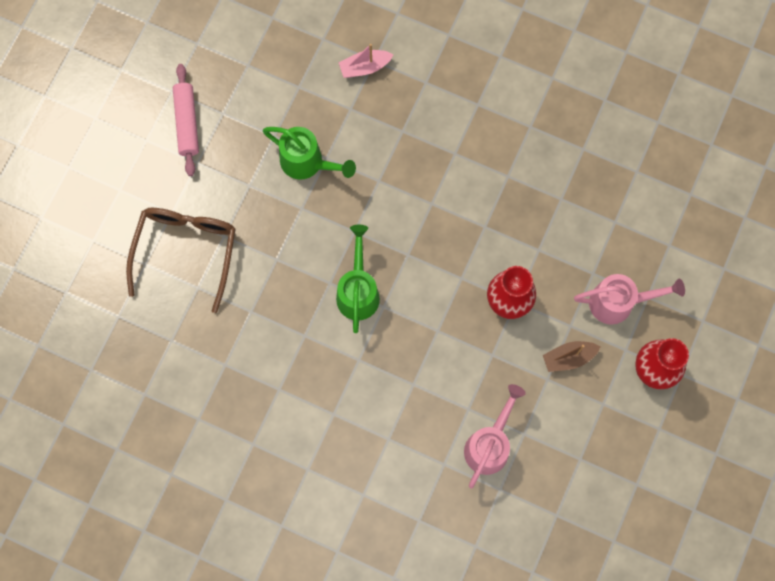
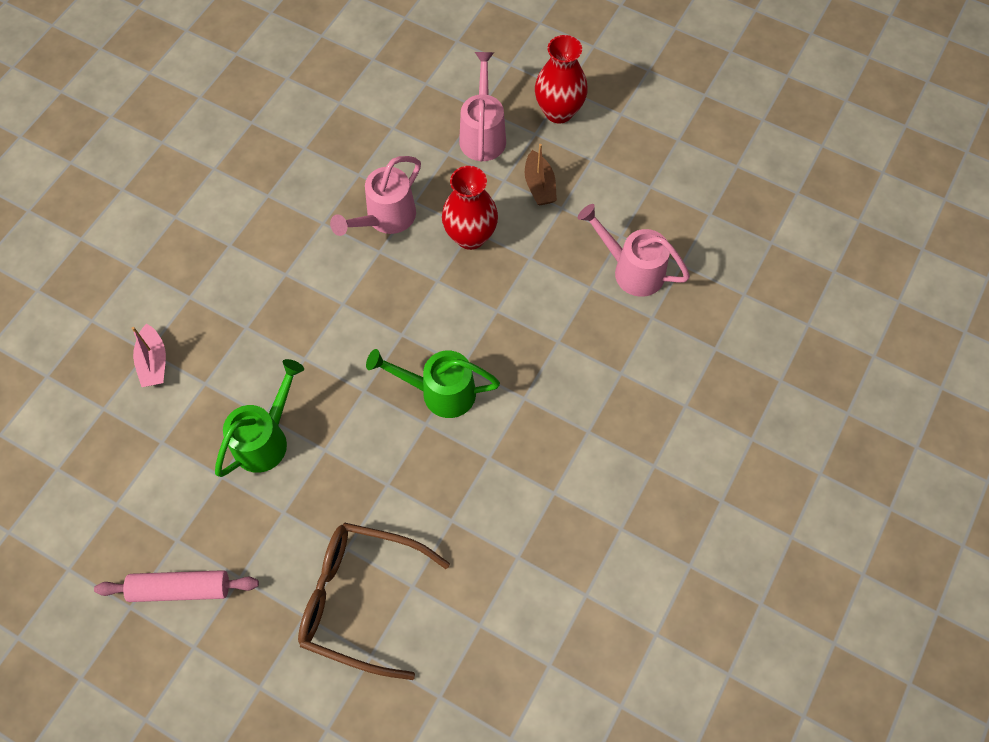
camera: 85 degrees left, 10 degrees down
(518, 228) = (386, 218): none -> pink watering can

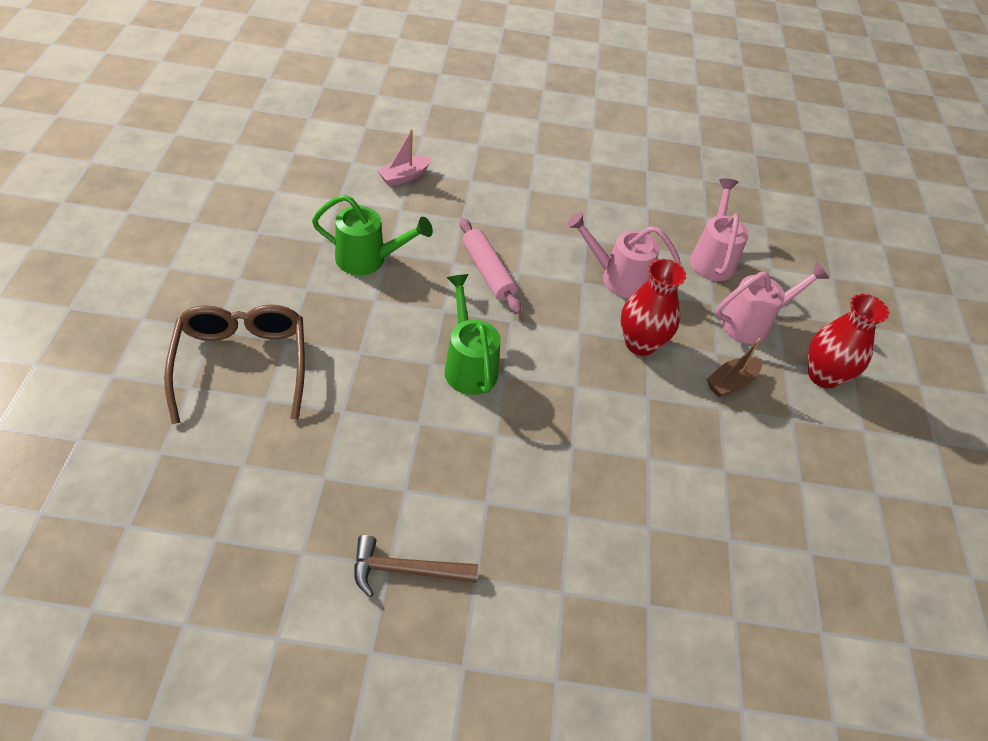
camera: 60 degrees right, 15 degrees down
(180, 588) = (217, 246): pink rolling pin -> pink rolling pin (488, 272)
(629, 516) = (406, 570): none -> brown hammer
(632, 270) = (692, 492): pink watering can -> pink watering can (712, 258)

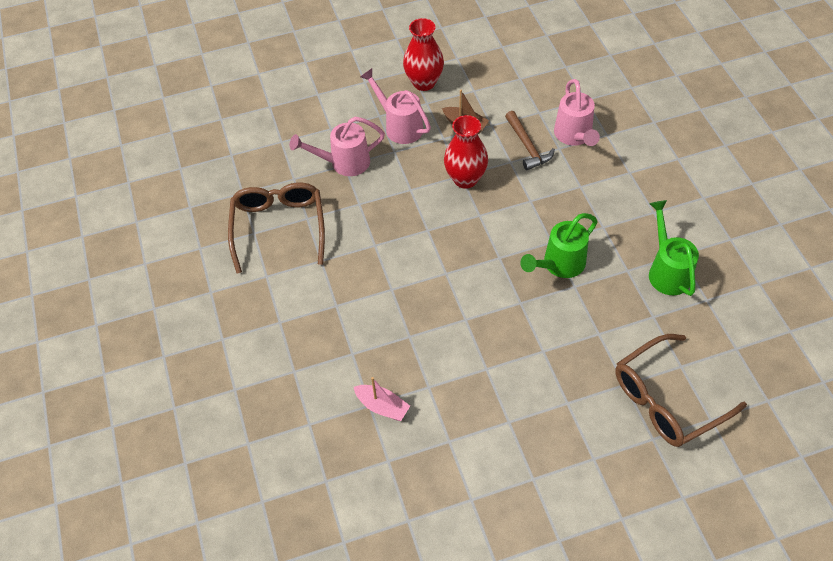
camera: 105 degrees left, 5 degrees up
(368, 259) = (504, 378): green watering can -> green watering can (667, 271)
(406, 570) = (726, 230): brown hammer -> brown hammer (527, 146)
(488, 272) = (459, 292): pink rolling pin -> none
(618, 278) = (407, 211): pink watering can -> pink watering can (574, 136)
(645, 187) = (279, 228): none -> brown glasses

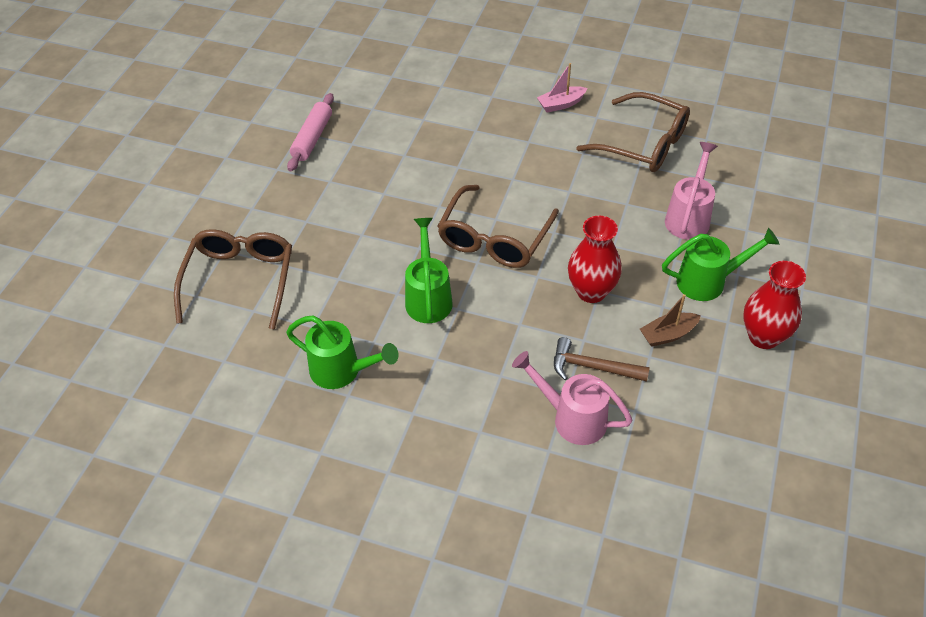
camera: 125 degrees right, 5 degrees down
(382, 406) = (415, 125): pink boat -> pink boat (561, 104)
(400, 126) = (708, 281): pink watering can -> green watering can
(466, 261) = (494, 238): none -> brown glasses
(470, 481) = (312, 138): none -> pink rolling pin

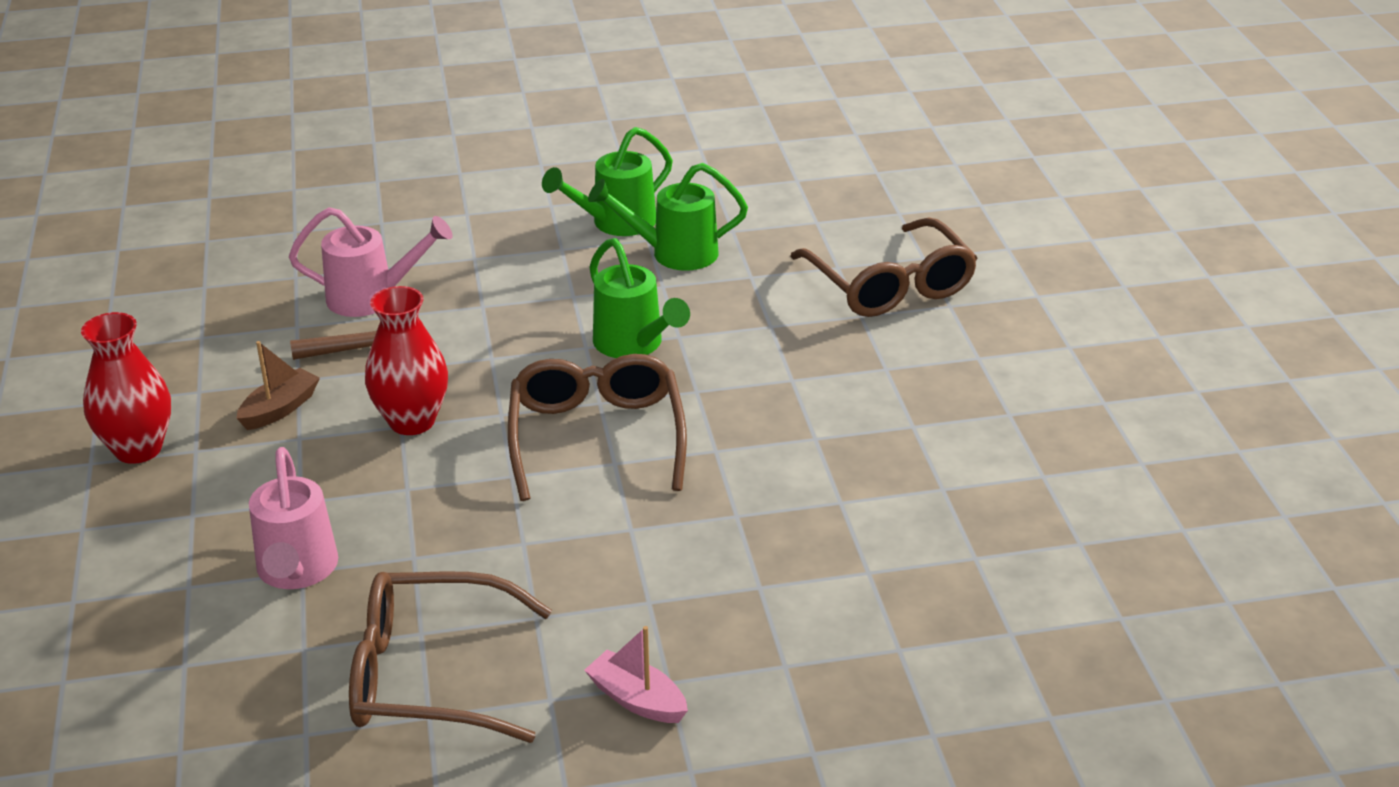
camera: 150 degrees right, 15 degrees down
(312, 138) = (1013, 474): pink rolling pin -> none
(561, 104) = (637, 699): pink boat -> pink boat turned 90 degrees counterclockwise
(708, 281) = (238, 489): green watering can -> green watering can (616, 223)

